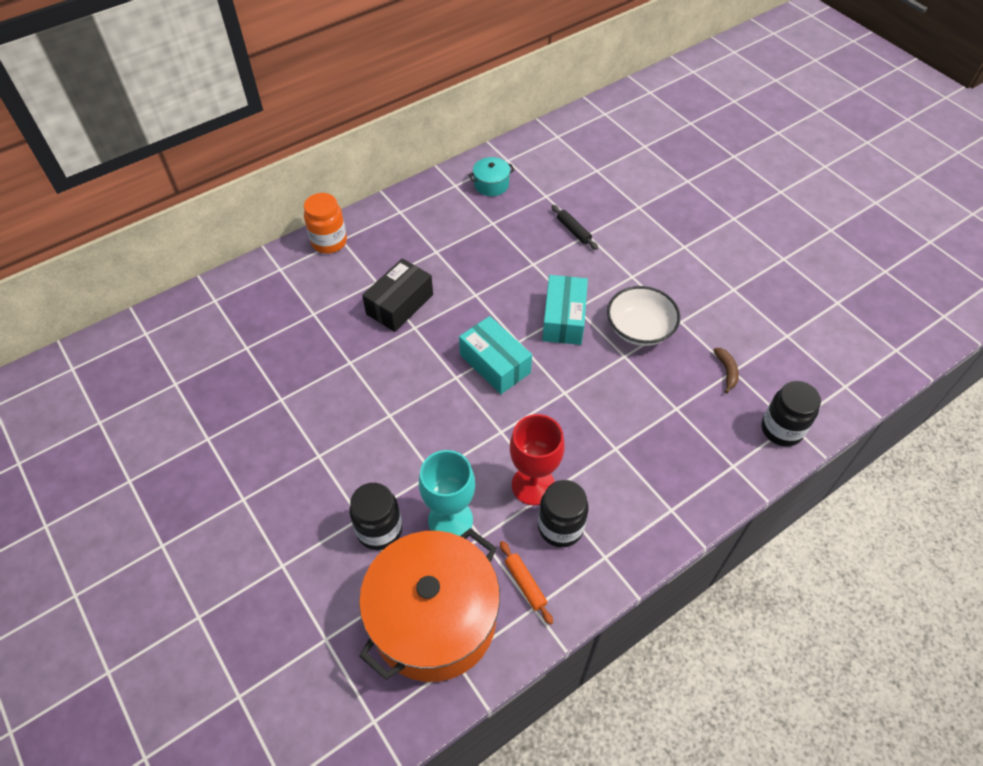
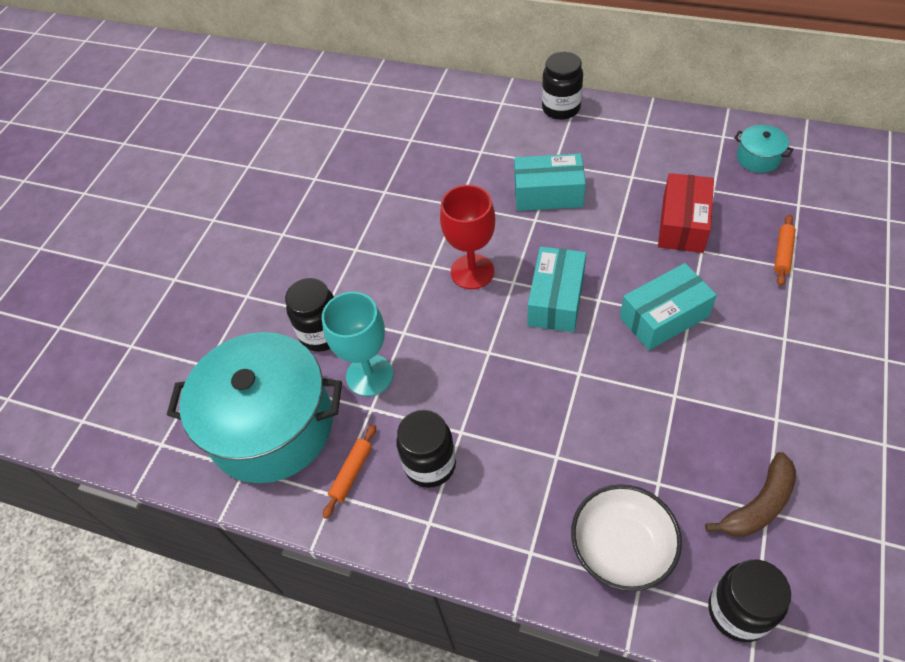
camera: 60 degrees right, 0 degrees up
(329, 242) = (561, 108): orange jar -> black jar
(399, 304) = (548, 194): black box -> turquoise box
(434, 619) = (271, 426): orange pot -> turquoise pot
(503, 257) = (682, 224): none -> red box
(533, 485) = (455, 414): red goblet -> red goblet (472, 271)
(573, 231) = (782, 253): black rolling pin -> orange rolling pin
(639, 329) = (724, 387): white bowl -> white bowl (621, 547)
(726, 371) = (758, 505): brown banana -> brown banana, size x1.59

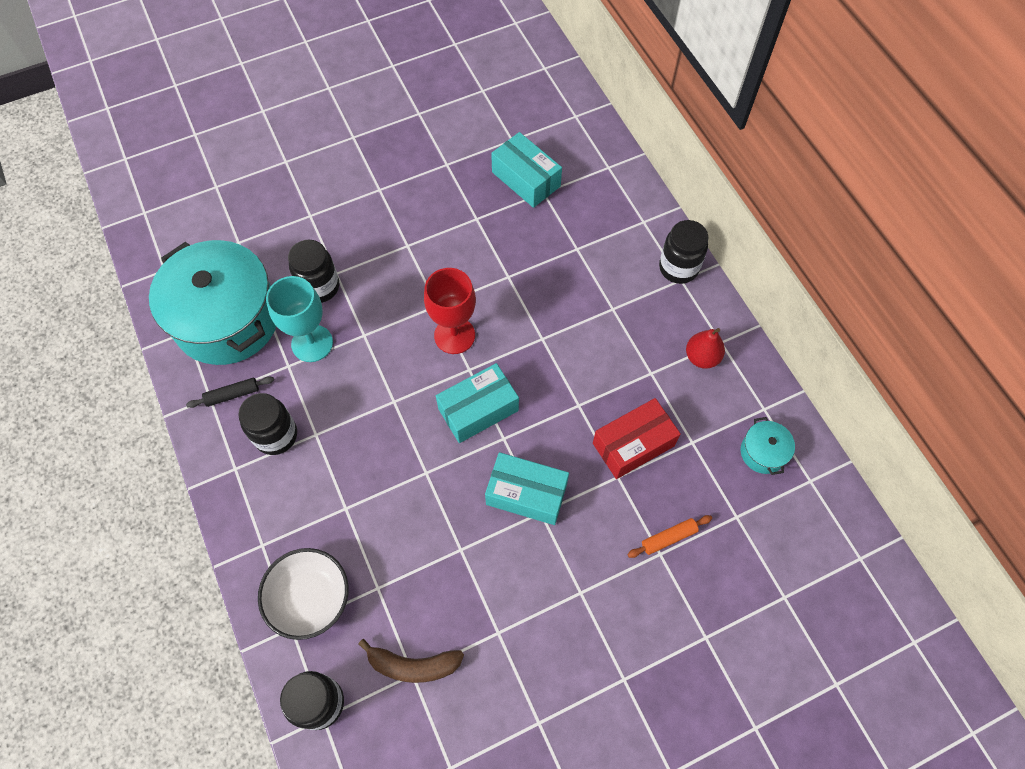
camera: 40 degrees right, 10 degrees up
(352, 473) = (232, 395): orange rolling pin -> black rolling pin
(548, 194) = (576, 328): turquoise box -> turquoise box (526, 179)
(647, 142) = (701, 357): none -> red pear

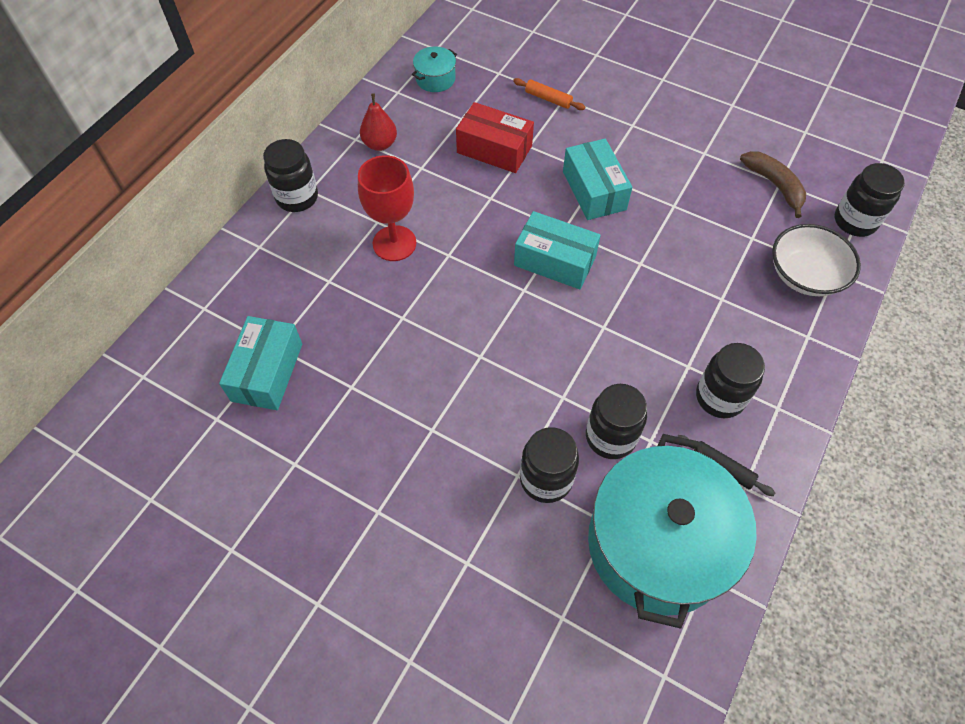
camera: 125 degrees left, 5 degrees down
(312, 343) = (610, 437): turquoise goblet -> black jar
(454, 335) = (500, 321): red goblet -> red goblet (394, 243)

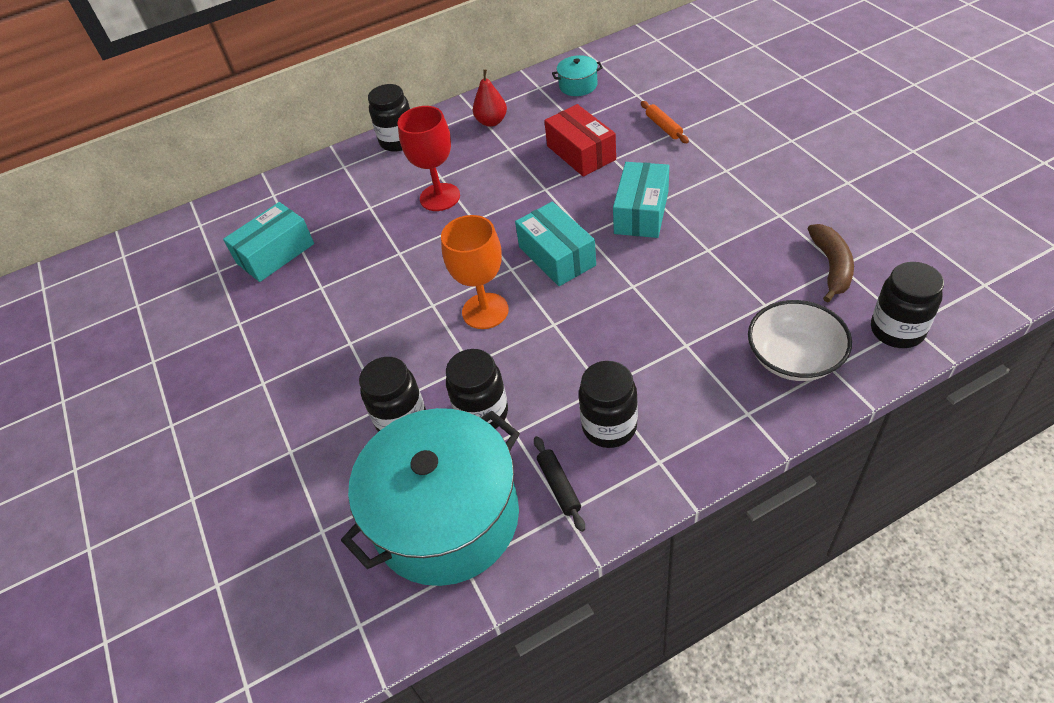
camera: 40 degrees right, 10 degrees down
(534, 341) = (485, 311): none -> orange goblet

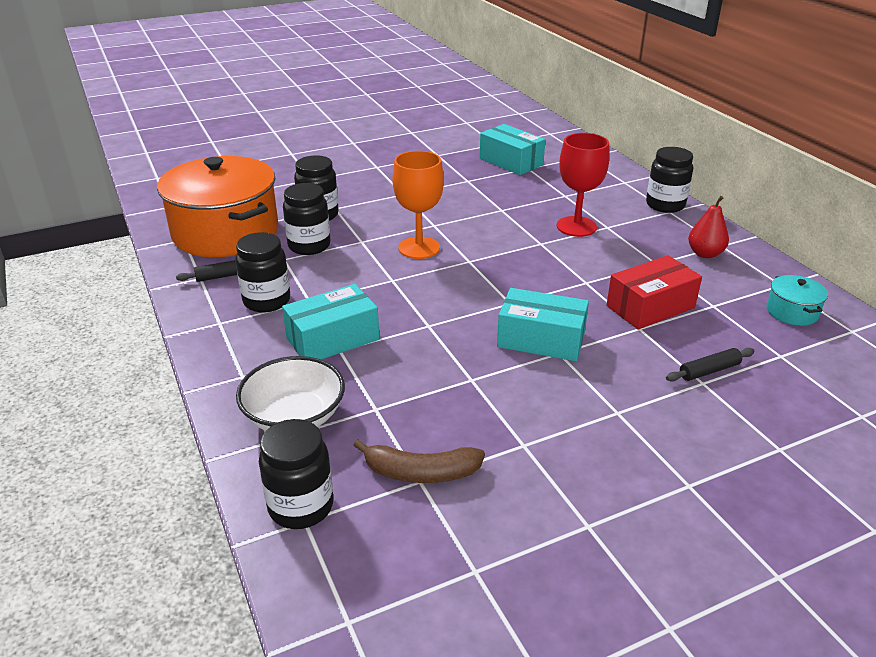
camera: 85 degrees right, 15 degrees down
(446, 517) = (226, 232): turquoise pot -> orange pot
(557, 256) = (481, 285): turquoise box -> turquoise box (332, 339)
(663, 127) = (709, 370): orange rolling pin -> black rolling pin

